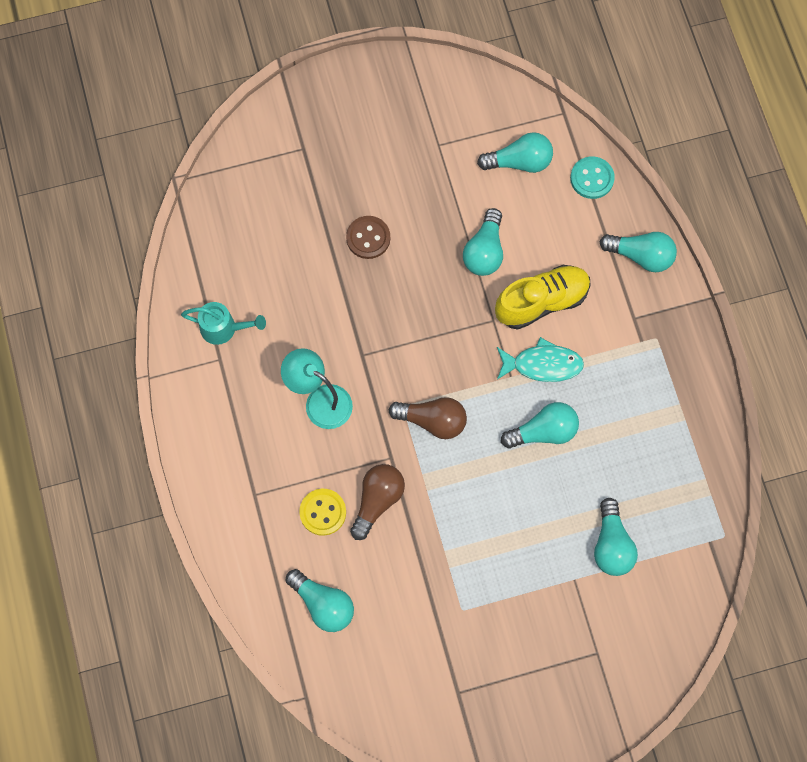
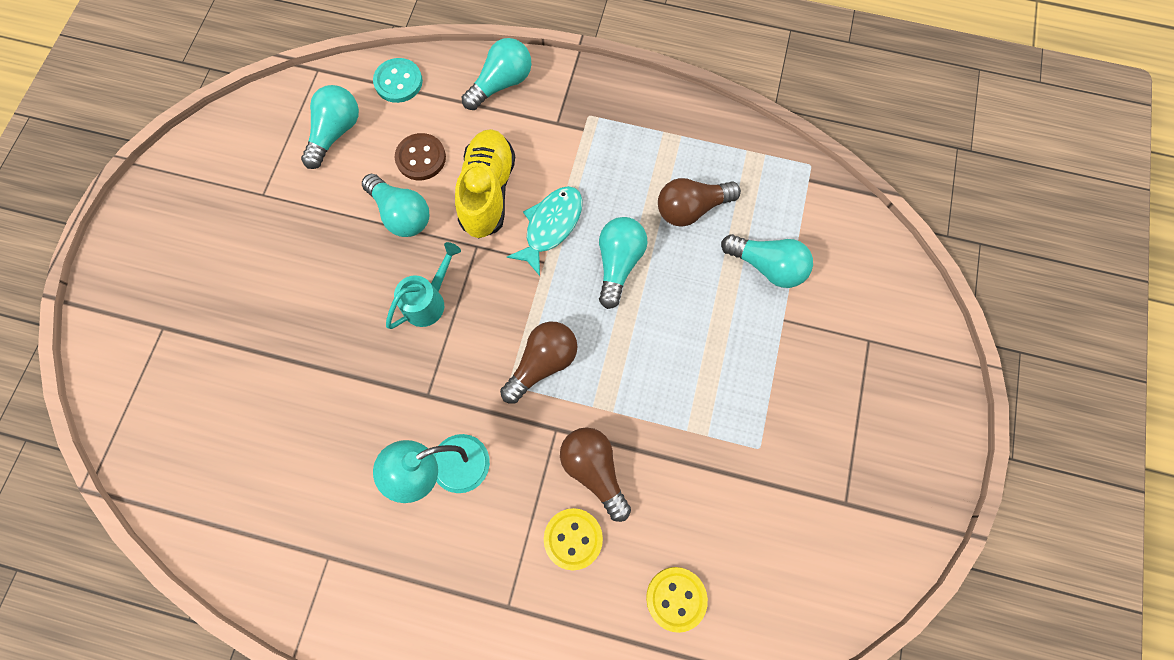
camera: 60 degrees left, 0 degrees up
(223, 328) = (296, 532): turquoise watering can -> turquoise watering can (428, 301)
(323, 604) = (676, 598): turquoise light bulb -> yellow button
(368, 238) = (307, 317): brown button -> brown button (421, 158)
(624, 462) = (691, 208): none -> brown light bulb

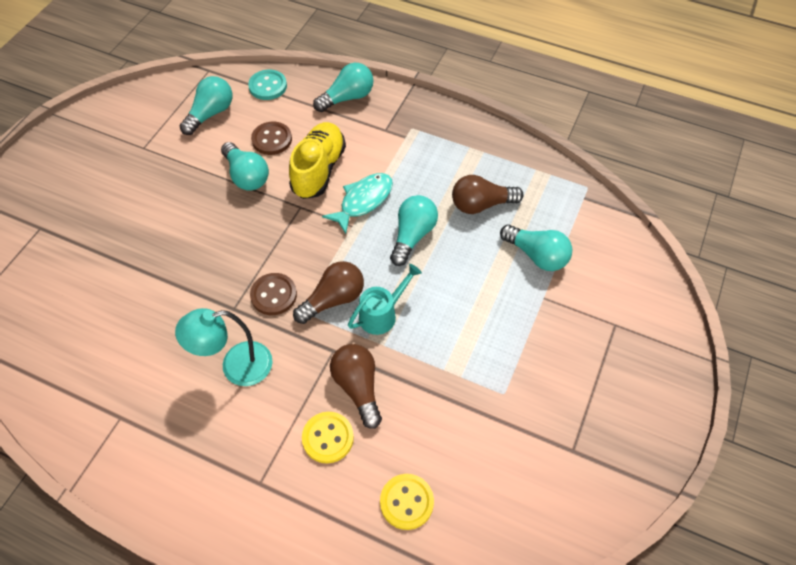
camera: 10 degrees right, 15 degrees down
(428, 301) = (252, 240): turquoise watering can -> turquoise watering can (382, 314)
(471, 370) = (273, 295): none -> brown button

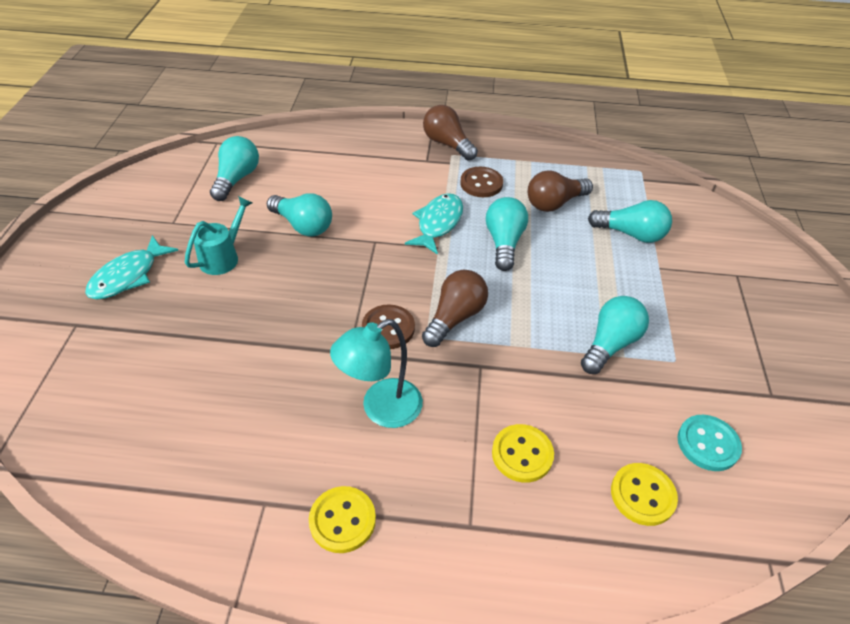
camera: 20 degrees left, 10 degrees down
(92, 192) = (128, 276): none -> turquoise fish
(169, 448) = (342, 520): none -> yellow button
(268, 86) = (287, 145): turquoise button -> turquoise button (708, 444)
(272, 139) = (314, 189): brown button -> brown button (481, 183)
(319, 170) = (377, 205): yellow shoe -> none
(347, 98) = (375, 141): turquoise light bulb -> turquoise light bulb (610, 344)
(358, 387) = (527, 394): brown light bulb -> brown light bulb (447, 144)
(382, 314) = (513, 319): turquoise watering can -> turquoise watering can (223, 257)

